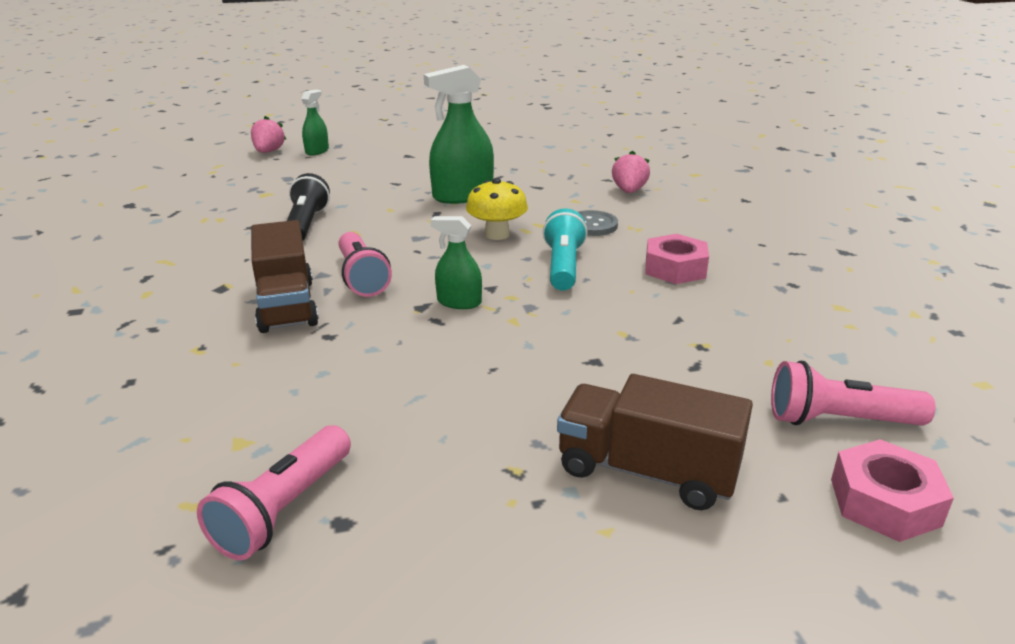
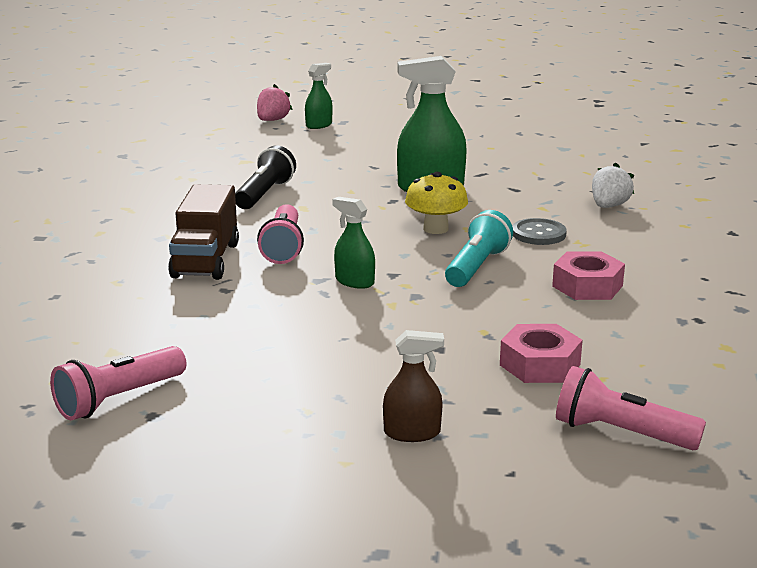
camera: 20 degrees right, 5 degrees down
(629, 191) = (609, 206): pink strawberry -> white strawberry
(647, 471) = (412, 433): brown truck -> brown spray bottle
(884, 502) = (597, 495): pink nut -> pink nut (539, 364)

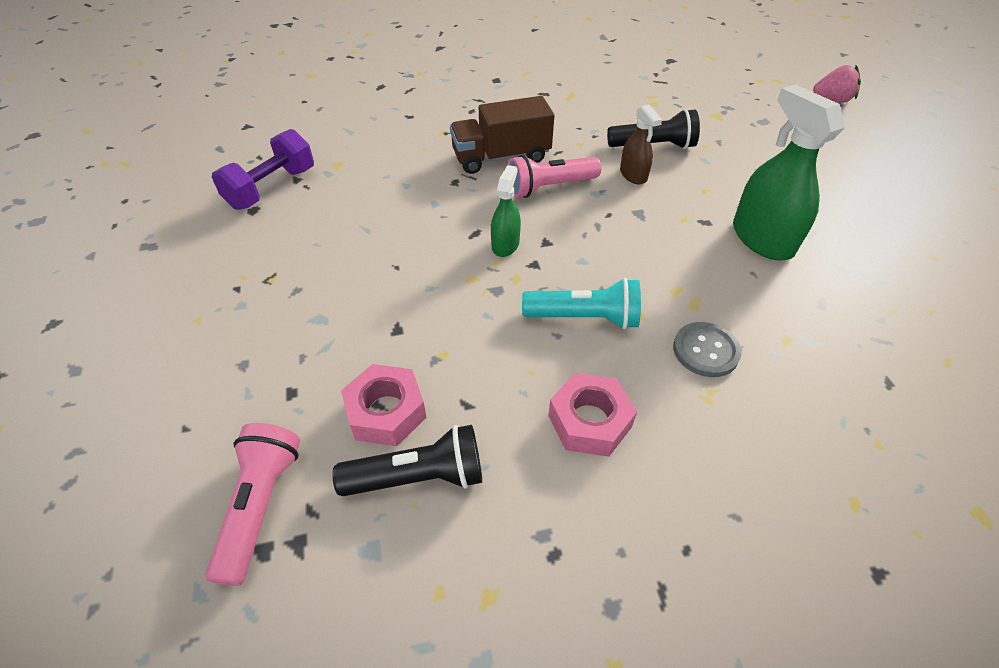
camera: 70 degrees right, 25 degrees up
(119, 399) = (272, 188): pink flashlight -> purple dumbbell
(319, 125) = (853, 127): green spray bottle -> none
(412, 433) = (244, 347): brown spray bottle -> brown spray bottle (633, 175)
(435, 229) = (658, 267): yellow mushroom -> none
(609, 206) = (848, 404): white strawberry -> none
(615, 359) = (418, 476): none -> black flashlight

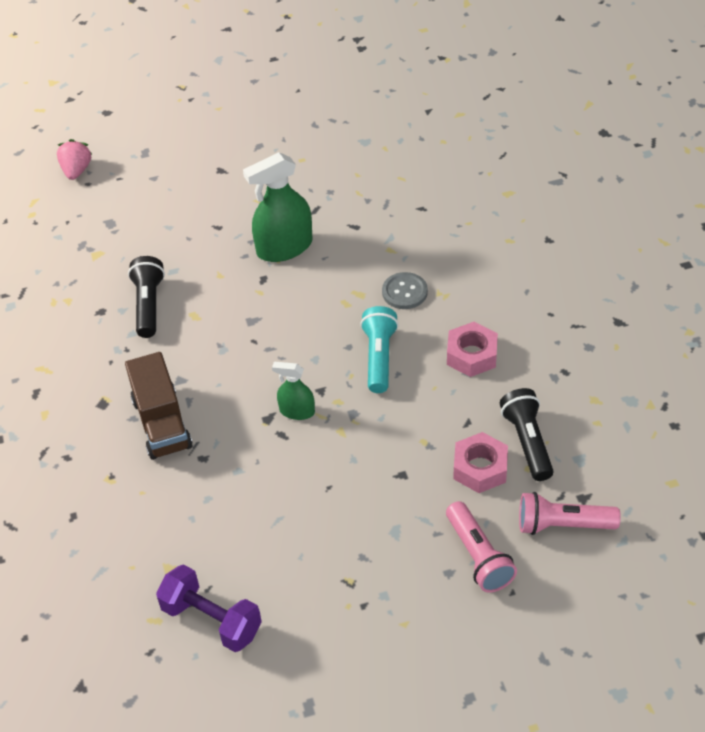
camera: 90 degrees left, 0 degrees up
(549, 187) = (214, 383): pink flashlight -> pink flashlight (478, 556)
(633, 175) = (195, 322): brown spray bottle -> none

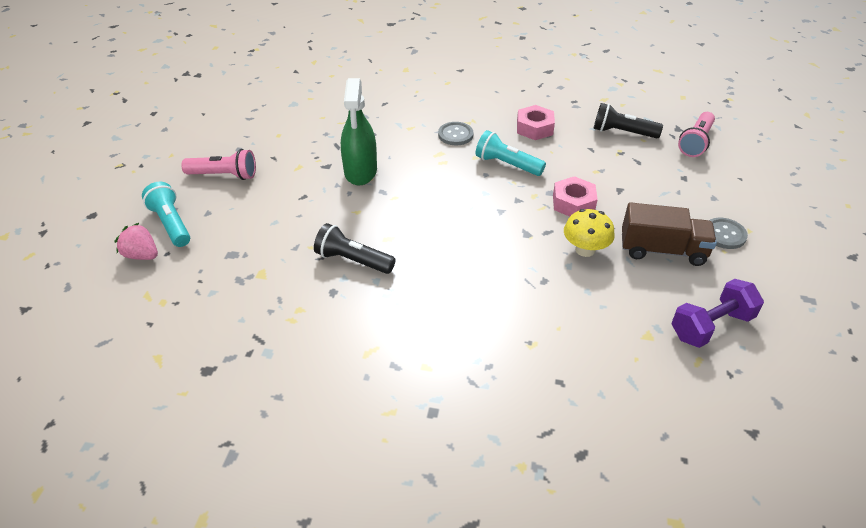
camera: 65 degrees left, 5 degrees down
(125, 164) = (171, 224): none -> turquoise flashlight
(162, 423) = (491, 293): brown truck -> brown truck (662, 250)
(271, 476) = (585, 249): none -> yellow mushroom
(297, 411) = (530, 217): green spray bottle -> none
(379, 599) = (724, 234): none -> grey button
(478, 556) = (706, 181): pink flashlight -> pink flashlight (224, 175)
(480, 468) = (633, 157): pink nut -> pink nut (573, 203)

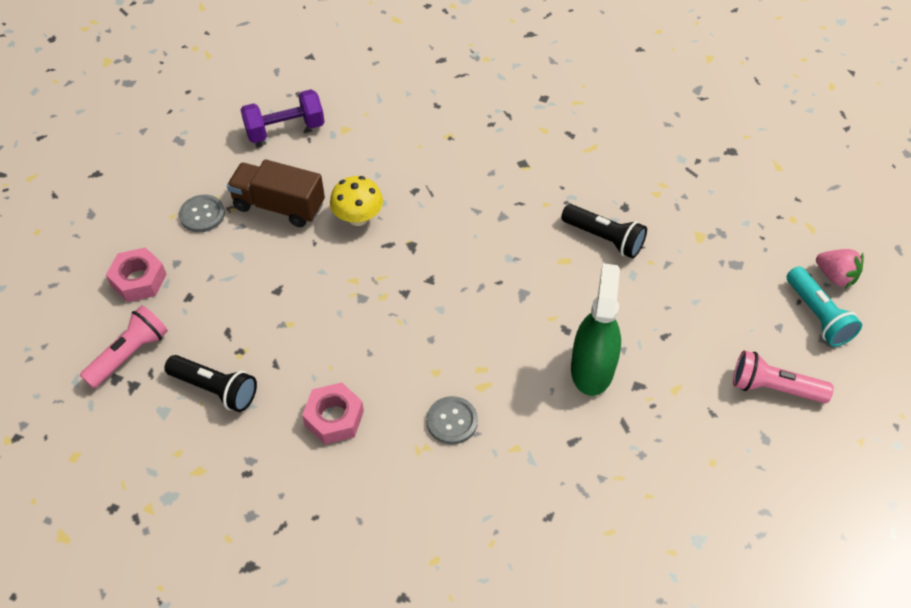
camera: 170 degrees left, 10 degrees up
(507, 164) = (398, 351): turquoise flashlight -> none
(573, 203) = (342, 278): pink nut -> pink nut (139, 280)

